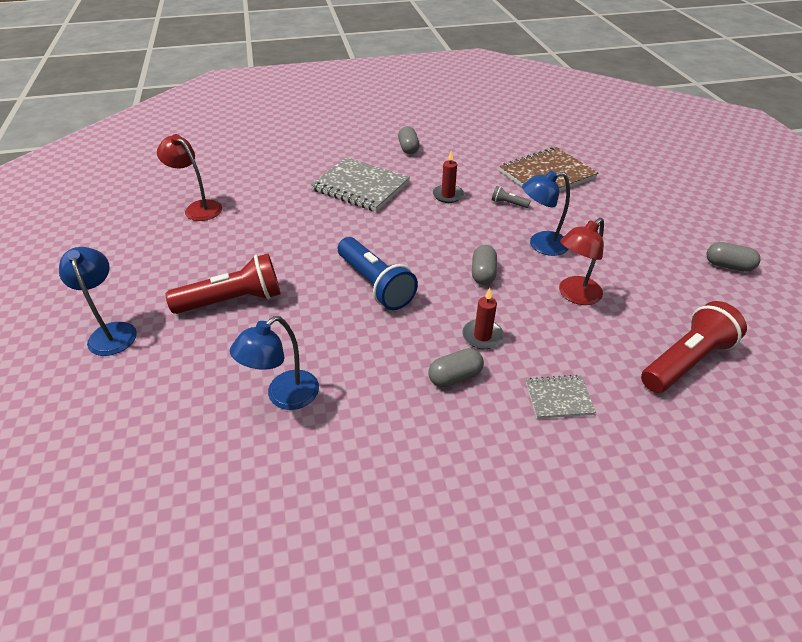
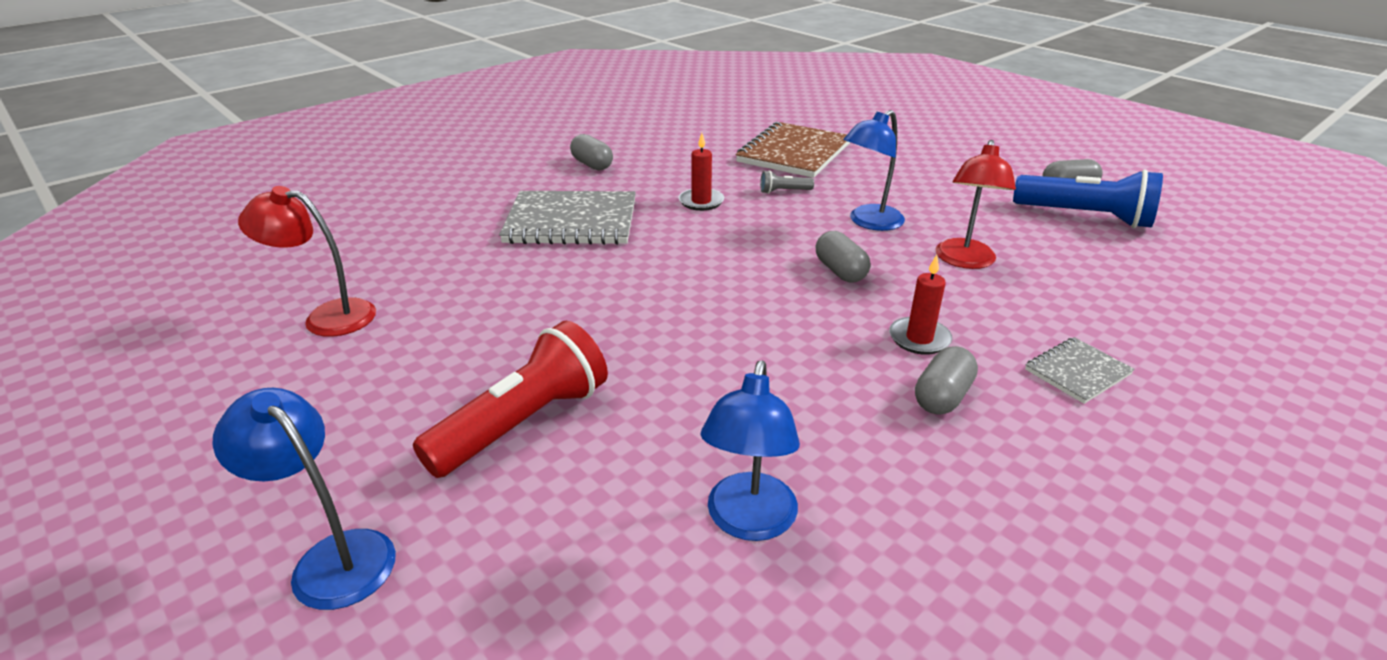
camera: 30 degrees left, 10 degrees down
(375, 284) = (720, 328): blue flashlight -> blue flashlight (1085, 217)
(686, 361) = (1142, 286): red flashlight -> none

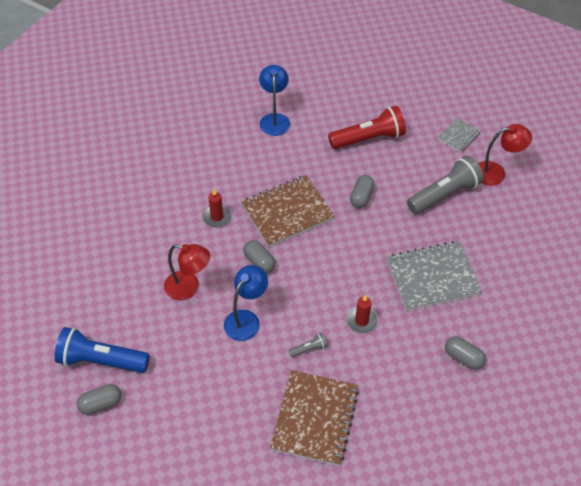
camera: 165 degrees right, 20 degrees up
(332, 557) = (395, 85): blue lamp -> none
(456, 303) = (444, 194): none -> grey flashlight
(524, 423) = (369, 138): red flashlight -> red flashlight turned 135 degrees counterclockwise
(772, 324) = (287, 212): none -> brown notebook
(942, 397) = (208, 184): grey capsule -> grey capsule (361, 197)
(964, 261) = (189, 288): red lamp -> red lamp turned 105 degrees clockwise
(1077, 372) = (148, 210): grey notebook -> grey notebook (459, 136)

